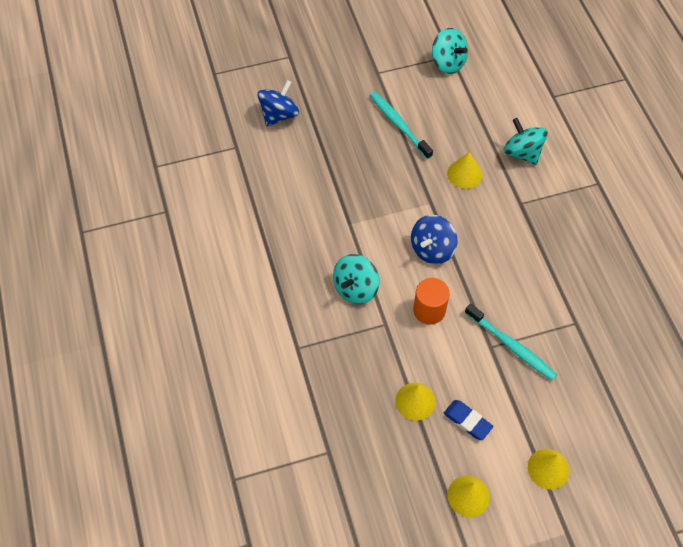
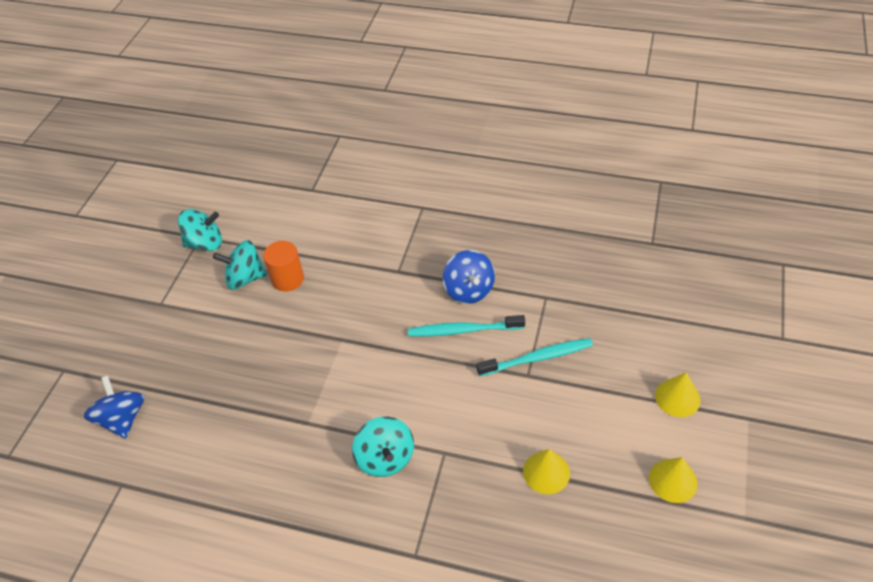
camera: 55 degrees left, 10 degrees down
(398, 124) = (234, 318): turquoise toothbrush -> turquoise toothbrush (463, 330)
(429, 310) = (455, 405): orange cylinder -> orange cylinder (287, 279)
(432, 249) = (392, 366): blue spinning top -> blue spinning top (469, 290)
(464, 174) = (333, 295): yellow cone -> none
(467, 421) = (594, 437): blue eraser -> none
(522, 152) = (348, 241): turquoise spinning top -> turquoise spinning top (245, 278)

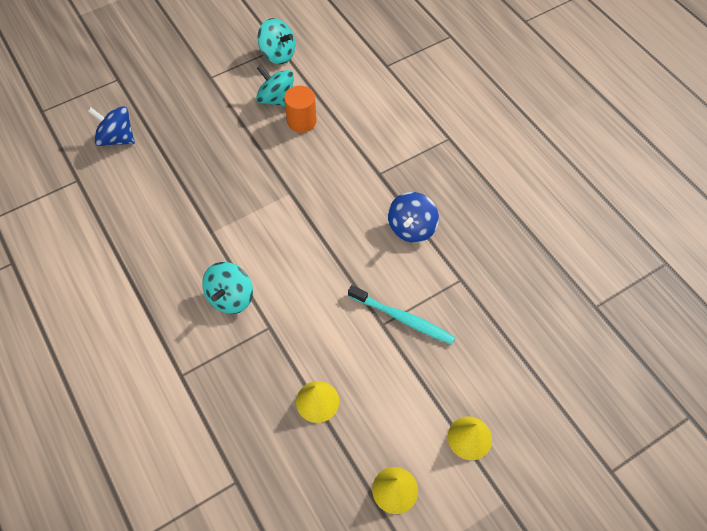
camera: 40 degrees right, 10 degrees up
(123, 419) = (117, 138): blue spinning top -> blue spinning top turned 90 degrees counterclockwise
(463, 330) = (374, 254): turquoise toothbrush -> none

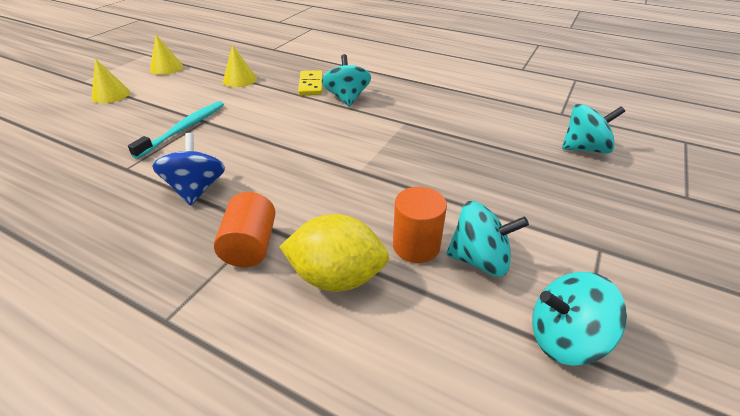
camera: 150 degrees right, 20 degrees down
(117, 138) = (584, 148): blue spinning top -> turquoise spinning top
(248, 345) = (311, 85): none -> yellow domino
(355, 123) = (337, 277): none -> yellow lemon
(392, 163) = (250, 246): none -> orange cylinder
(403, 319) = (184, 128): turquoise toothbrush -> turquoise toothbrush turned 120 degrees clockwise

